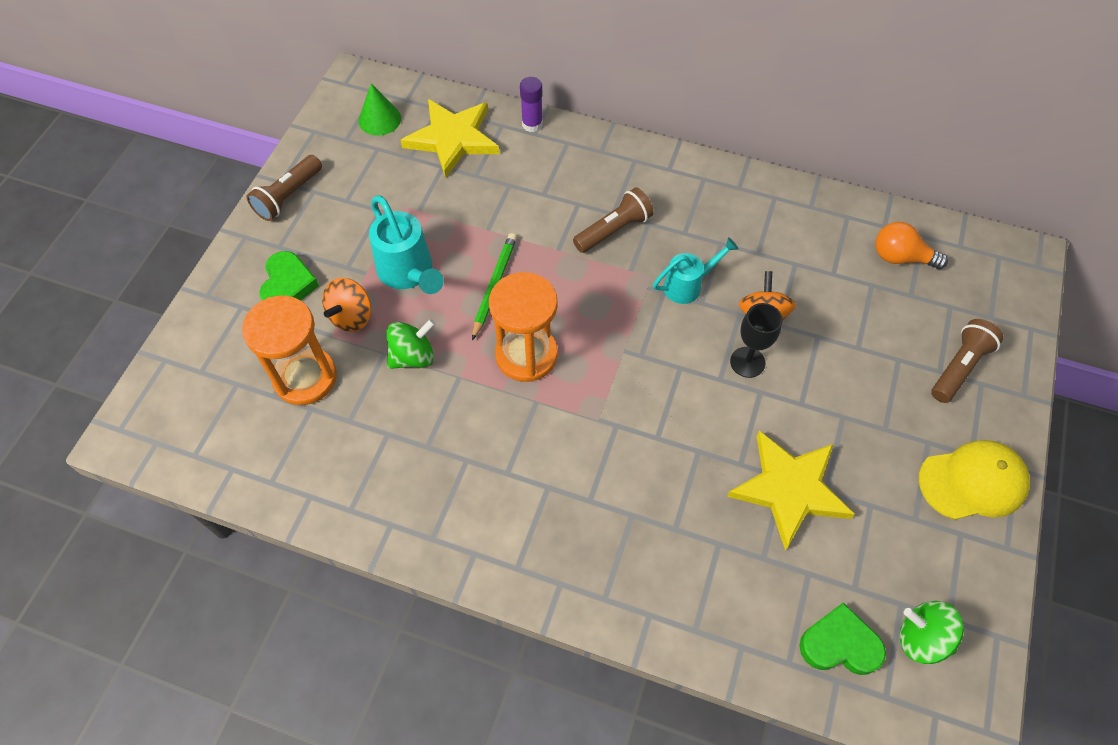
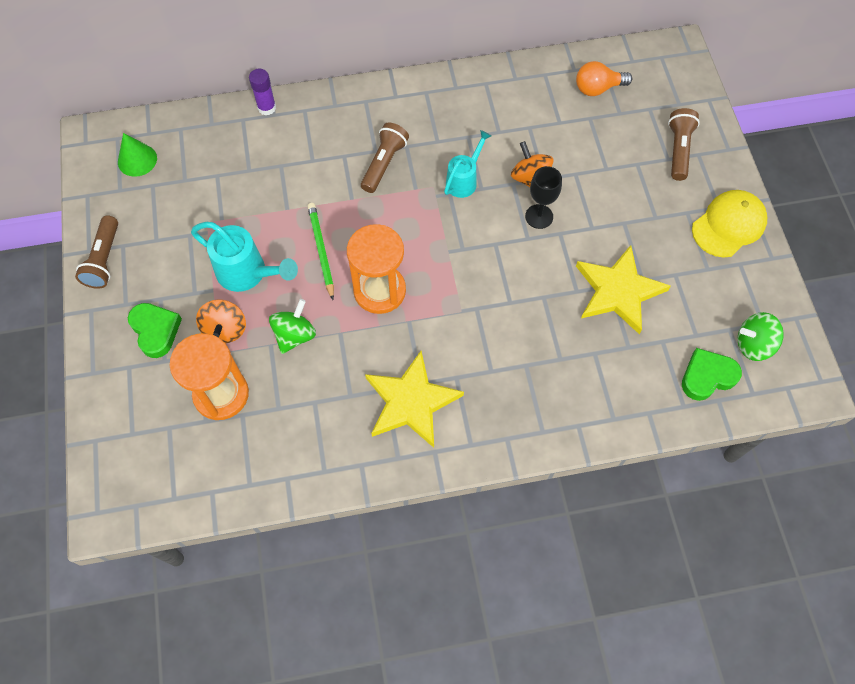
camera: 30 degrees left, 5 degrees up
(453, 139) = (210, 148): yellow star -> yellow star (411, 401)

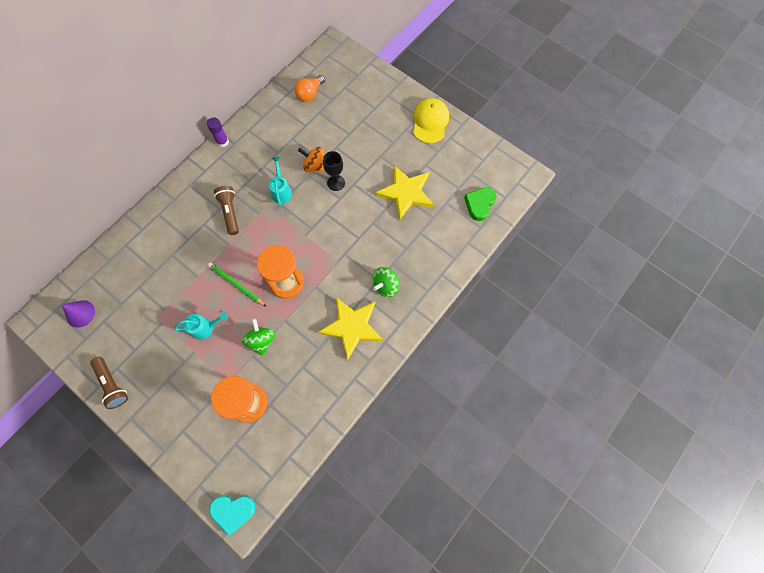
camera: 40 degrees left, 5 degrees up
(104, 499) = (233, 511): none -> turquoise heart
(137, 160) = (80, 313): green cone -> purple cone
(155, 330) = (180, 399): green heart -> none
(225, 329) = (220, 367): orange spinning top -> none
(247, 273) = (205, 328): turquoise watering can -> turquoise watering can, size x0.65
(267, 108) = (134, 228): purple glue stick -> purple glue stick (222, 142)
(678, 150) = (376, 99): brown flashlight -> none
(753, 344) = (487, 173): green spinning top -> green spinning top (386, 286)

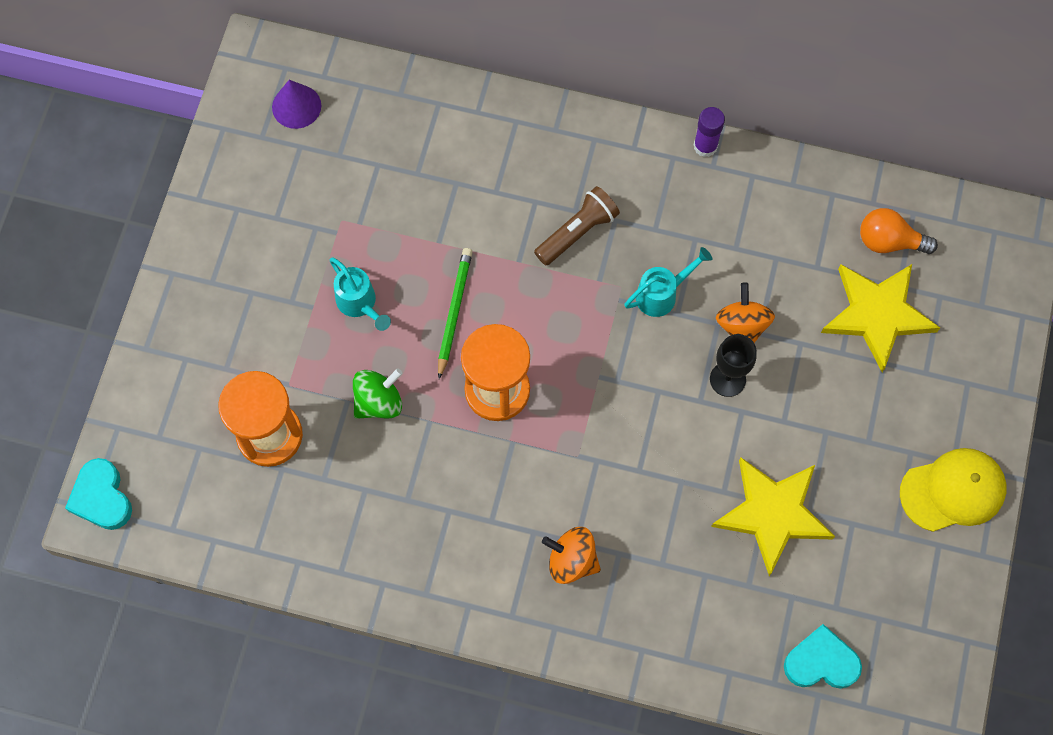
camera: 65 degrees right, 0 degrees up
(112, 384) = (210, 218): brown flashlight -> none
(352, 327) = (470, 537): yellow star -> yellow star (877, 314)
(386, 286) = (571, 560): green spinning top -> orange spinning top
(479, 204) = (821, 662): green heart -> turquoise heart

